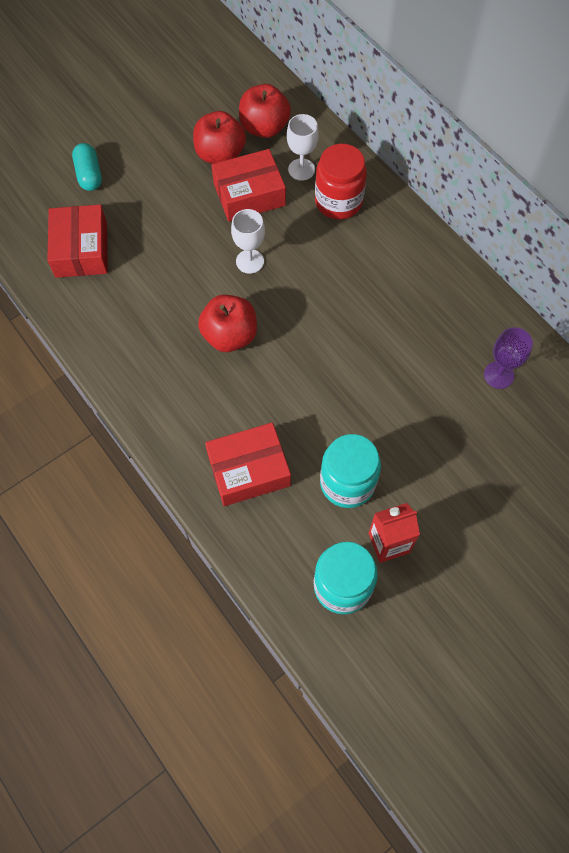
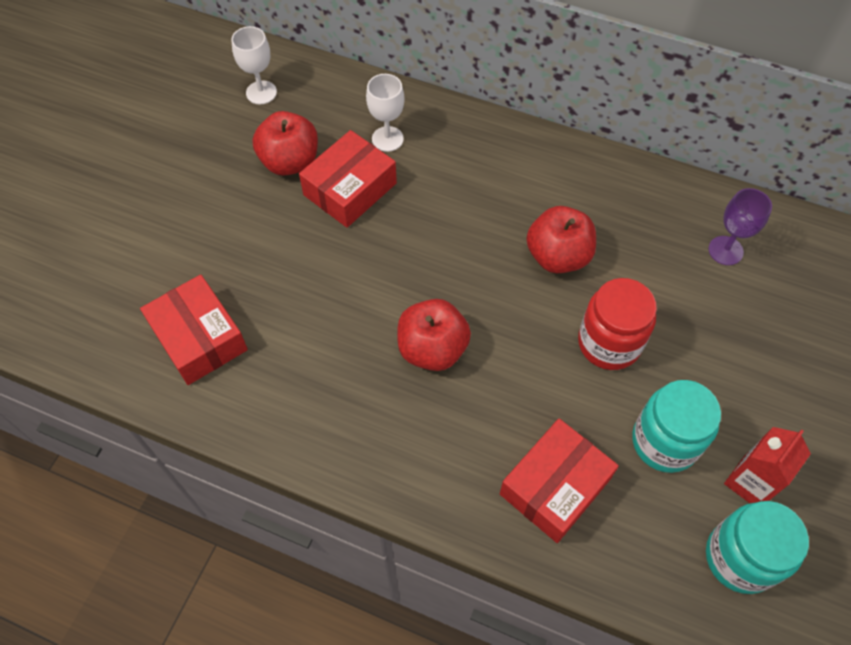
camera: 30 degrees left, 5 degrees down
(89, 174) = (153, 250): turquoise capsule -> none
(250, 261) = (399, 259): white goblet -> white goblet (261, 92)
(264, 127) = (319, 113): red apple -> red apple (558, 256)
(338, 202) = (448, 154): red jar -> red jar (609, 343)

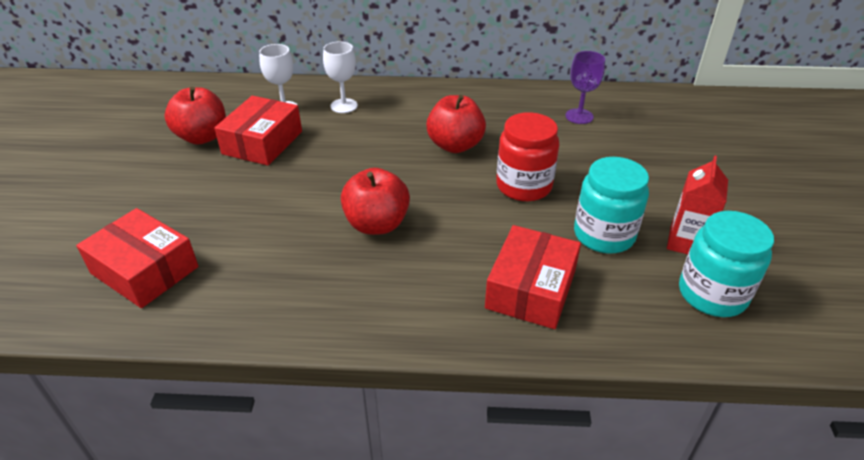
camera: 20 degrees left, 20 degrees down
(261, 92) = (163, 103): white goblet -> white goblet (344, 106)

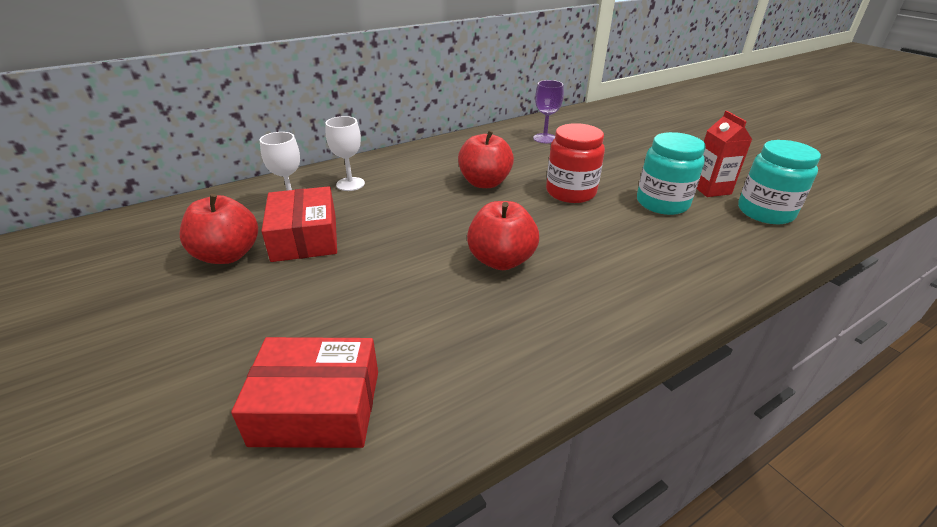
camera: 35 degrees left, 5 degrees down
(531, 289) = (671, 256): red box -> none

